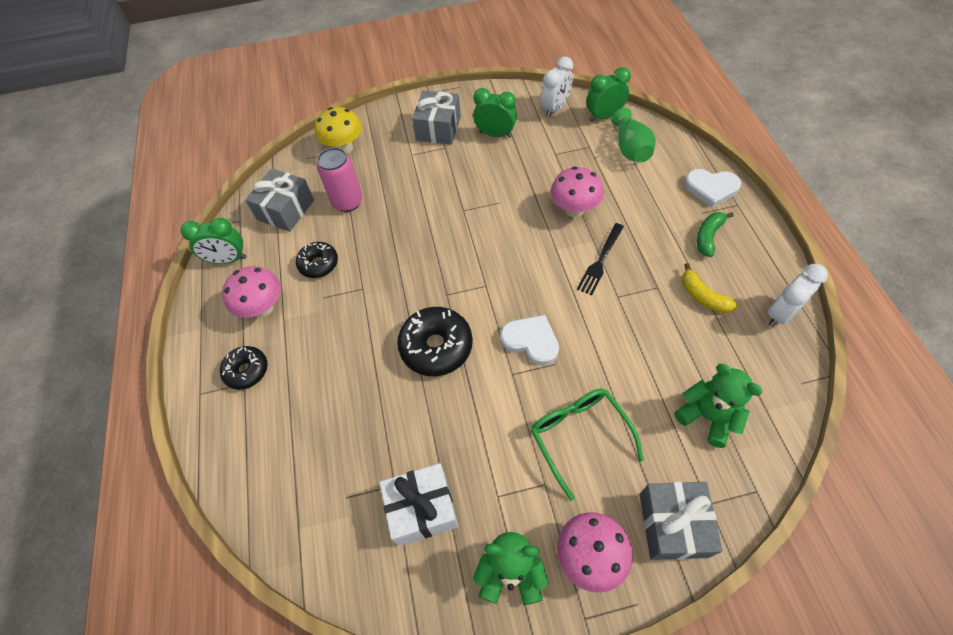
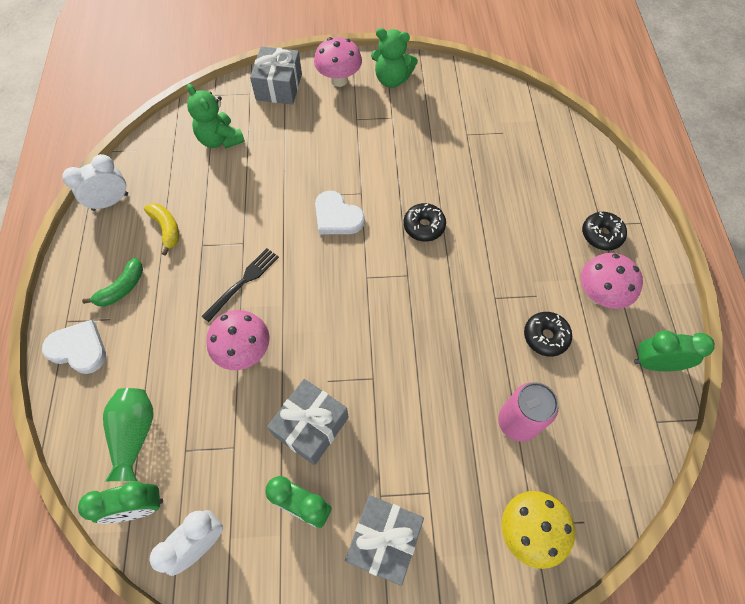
camera: 175 degrees left, 5 degrees up
(286, 210) = (598, 426): grey gift -> grey gift (311, 426)
(422, 509) = (447, 118): white gift -> none
(436, 347) = (424, 226): black donut -> black donut, size x0.62
(579, 436) = (321, 142): green glasses -> none

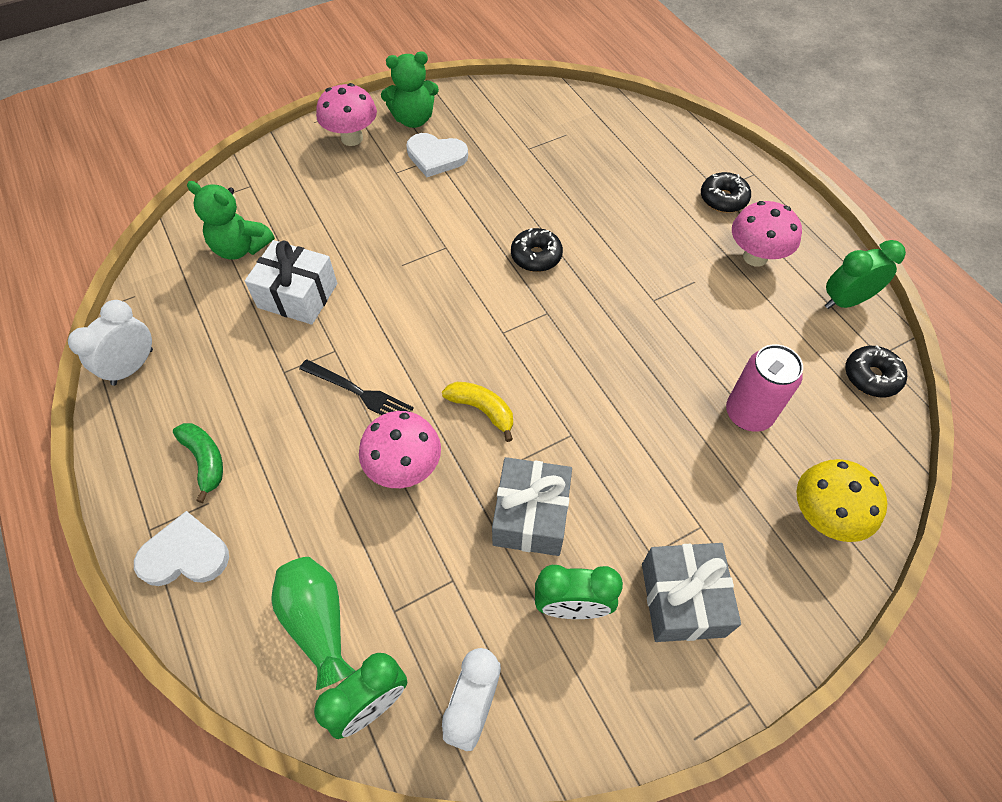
camera: 25 degrees left, 5 degrees down
(122, 288) = (205, 460): green banana -> green banana turned 45 degrees counterclockwise
(166, 229) = (227, 370): yellow banana -> yellow banana (482, 410)
(239, 191) = (297, 295): none -> white gift
(243, 282) = (359, 393): black fork -> black fork turned 105 degrees clockwise
(279, 87) = (283, 167): grey gift -> none
(337, 217) = (432, 281): white heart -> white heart (436, 157)
(545, 336) = (727, 318): black donut -> black donut (871, 377)

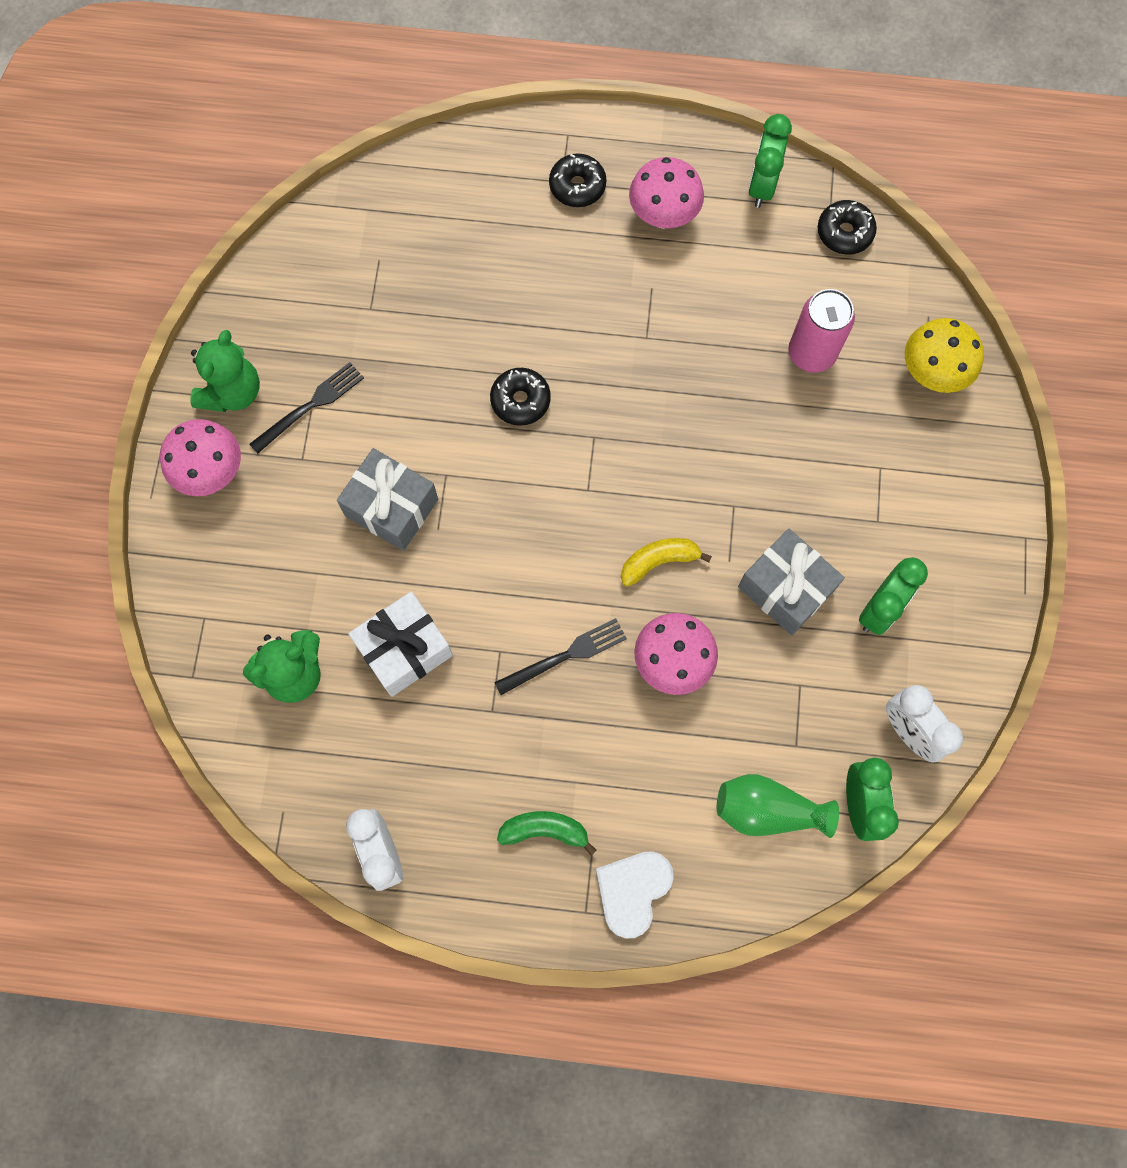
camera: 55 degrees left, 15 degrees up
(436, 157) = (311, 406): white heart -> black fork
(682, 599) = (927, 525): grey gift -> grey gift (391, 507)

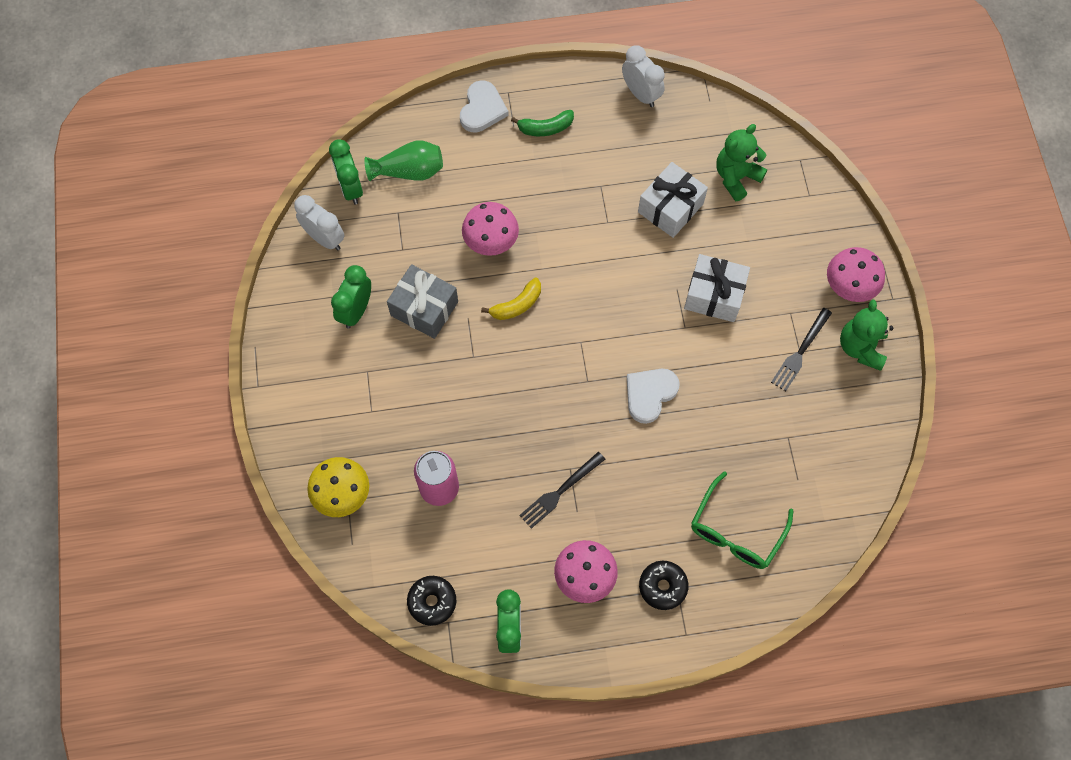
camera: 165 degrees right, 5 degrees down
(391, 507) = (714, 295): grey gift -> white gift
(473, 222) = (736, 531): none -> green glasses
(520, 400) = (649, 394): black donut -> white heart
(565, 656) = (563, 230): black fork -> black fork (560, 491)

